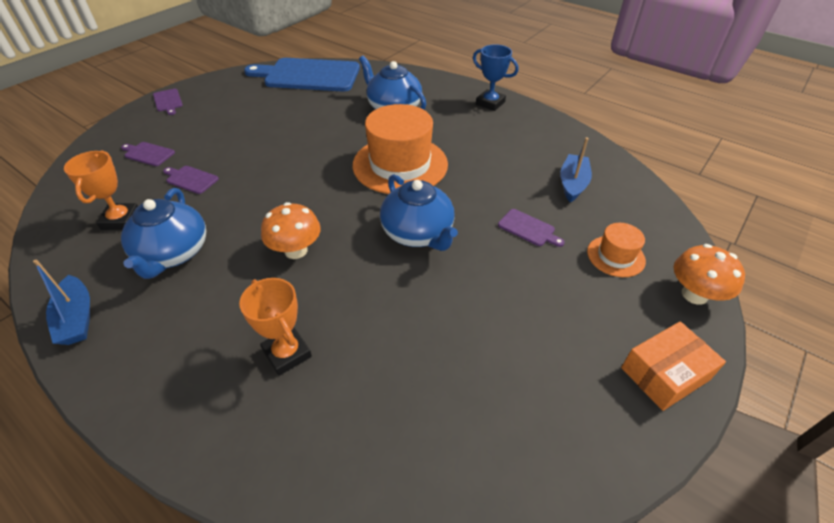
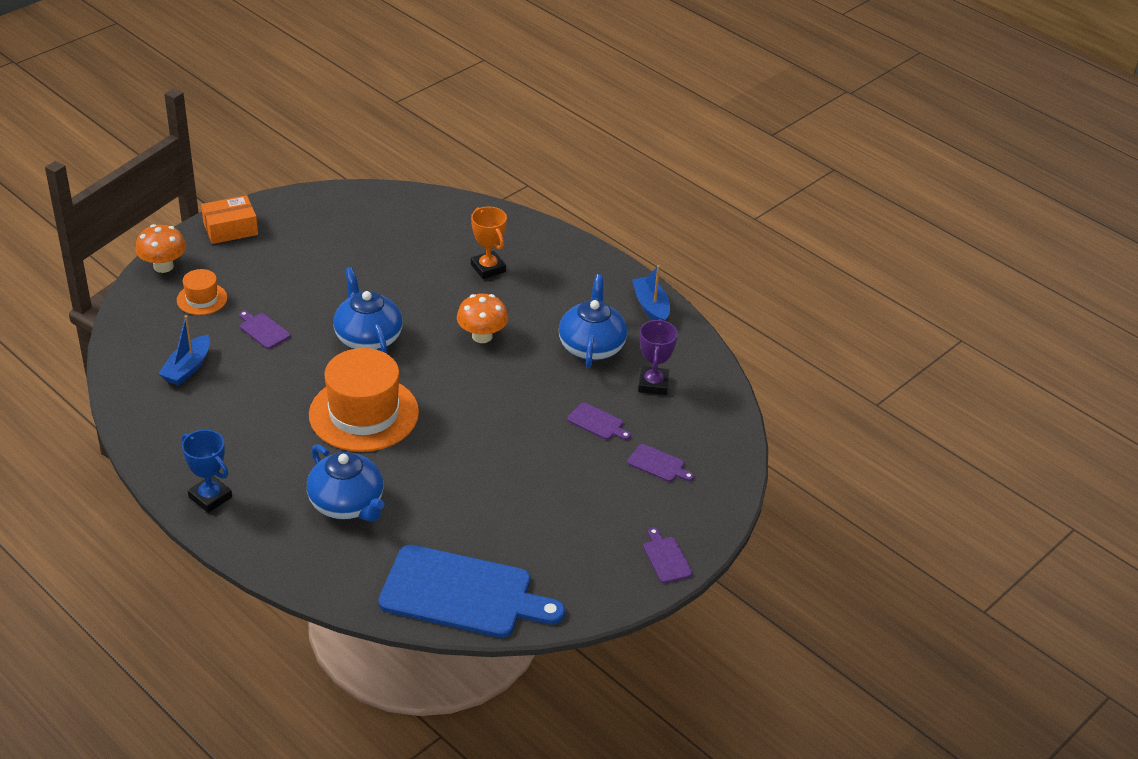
camera: 175 degrees left, 5 degrees down
(121, 220) = (653, 384): orange trophy -> purple trophy

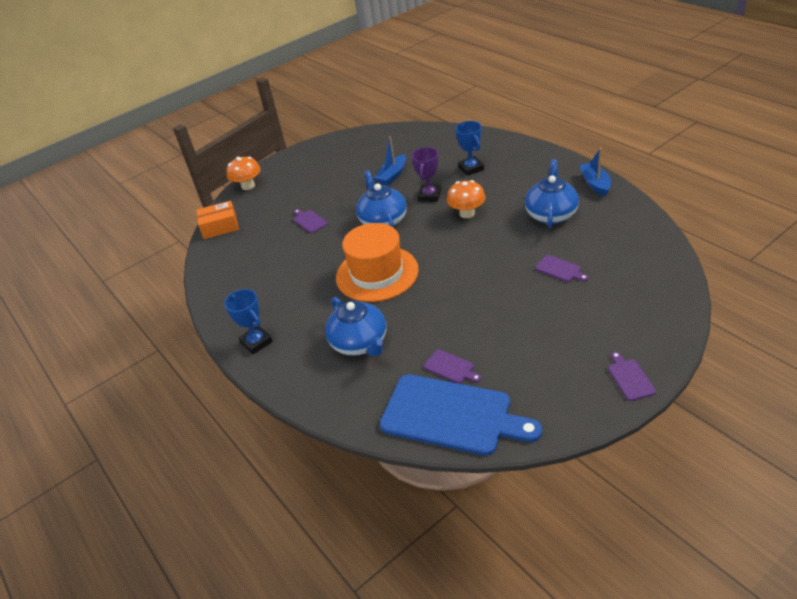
camera: 15 degrees right, 0 degrees up
(187, 368) = (254, 250): blue boat -> blue boat (392, 175)
(202, 299) = (270, 204): orange hat -> none
(230, 229) = (295, 159): orange box -> orange box (220, 227)
(488, 268) = (471, 168): orange trophy -> blue trophy
(653, 384) = (602, 238): purple trophy -> purple trophy (429, 196)
(658, 464) = (613, 299): purple cutting board -> purple cutting board (450, 367)

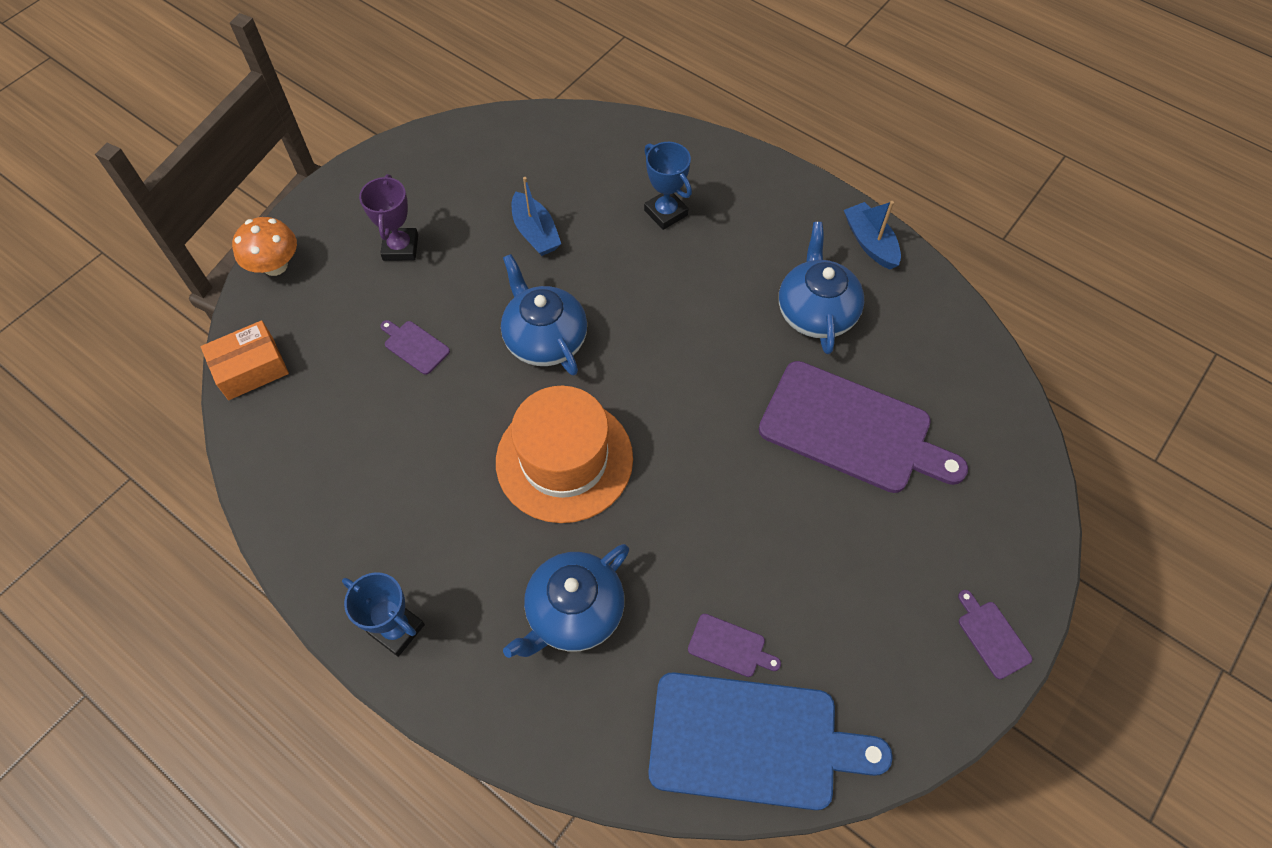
camera: 20 degrees left, 20 degrees up
(360, 343) = (574, 612): blue teapot -> blue teapot turned 90 degrees clockwise
(392, 175) = (535, 232): blue boat -> blue boat turned 45 degrees counterclockwise
(429, 196) = (610, 278): purple trophy -> purple trophy (400, 248)
(467, 213) = (682, 316): orange mushroom -> none
(560, 269) = (852, 429): purple cutting board -> purple cutting board, size x2.48

